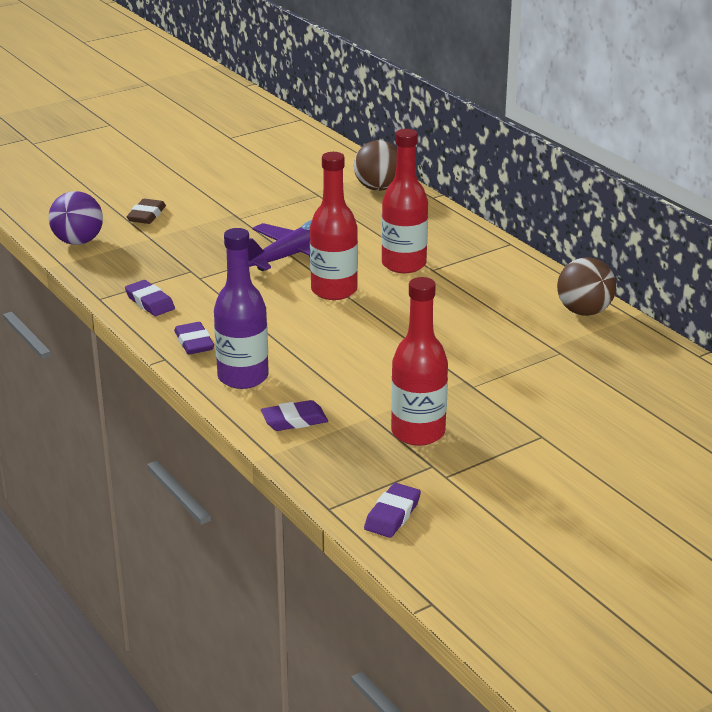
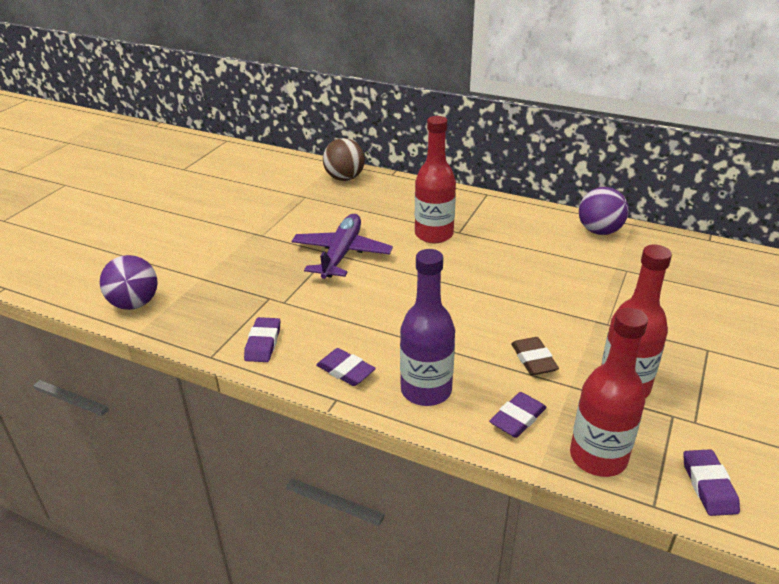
camera: 30 degrees left, 5 degrees up
(146, 215) = (177, 257): brown eraser -> brown eraser (533, 359)
(150, 302) = (263, 343): purple eraser -> purple eraser turned 75 degrees clockwise
(334, 290) = (407, 275): red bottle -> red bottle (598, 457)
(584, 311) = (599, 231): brown ball -> purple ball

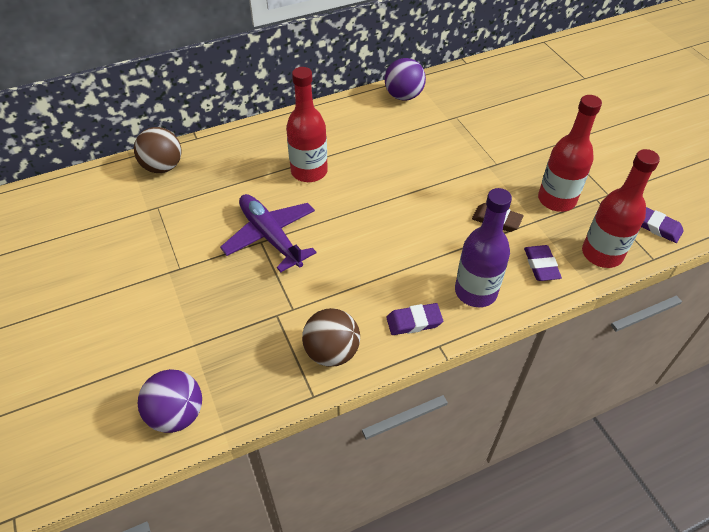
camera: 50 degrees left, 15 degrees up
(263, 343) = (332, 352): purple eraser -> brown ball

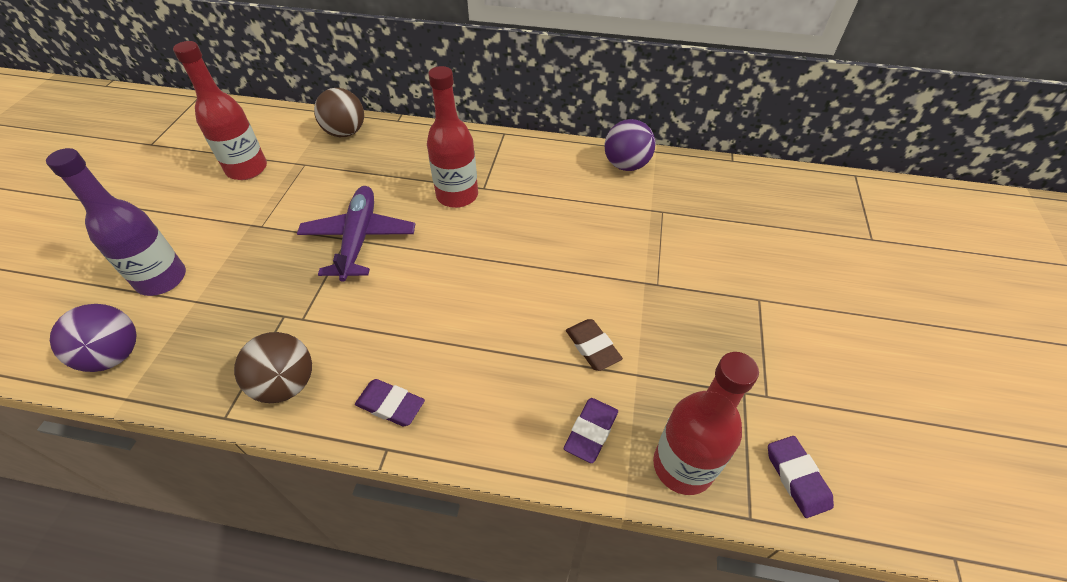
camera: 35 degrees right, 0 degrees up
(475, 291) = (486, 414): purple bottle -> purple bottle (162, 279)
(556, 200) = (689, 364): red bottle -> red bottle (247, 169)

